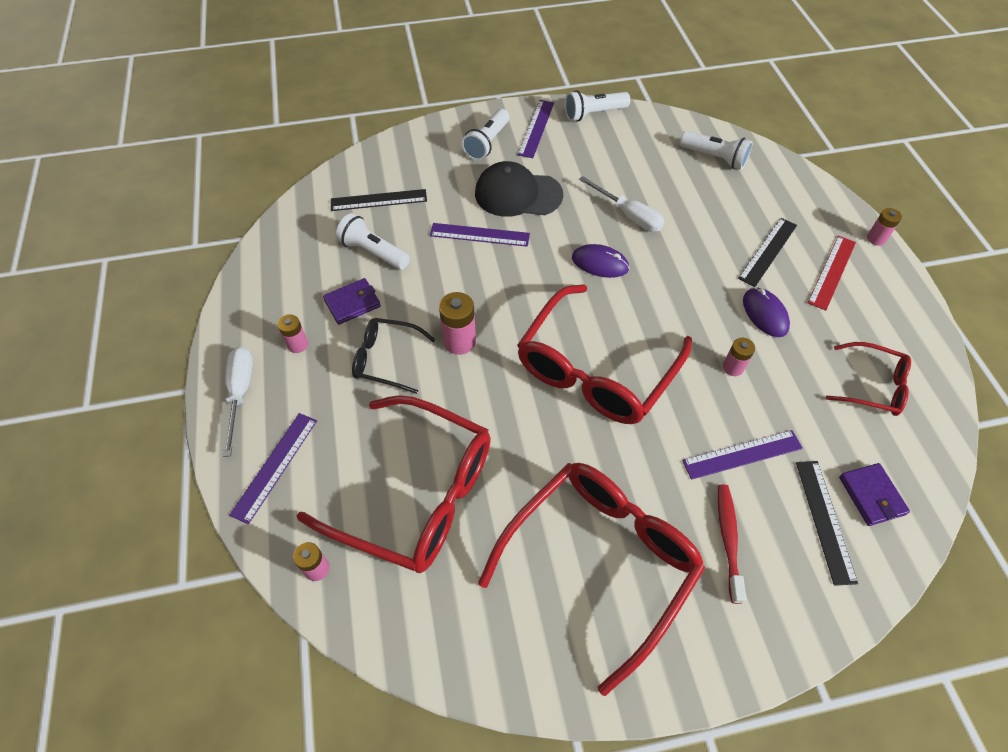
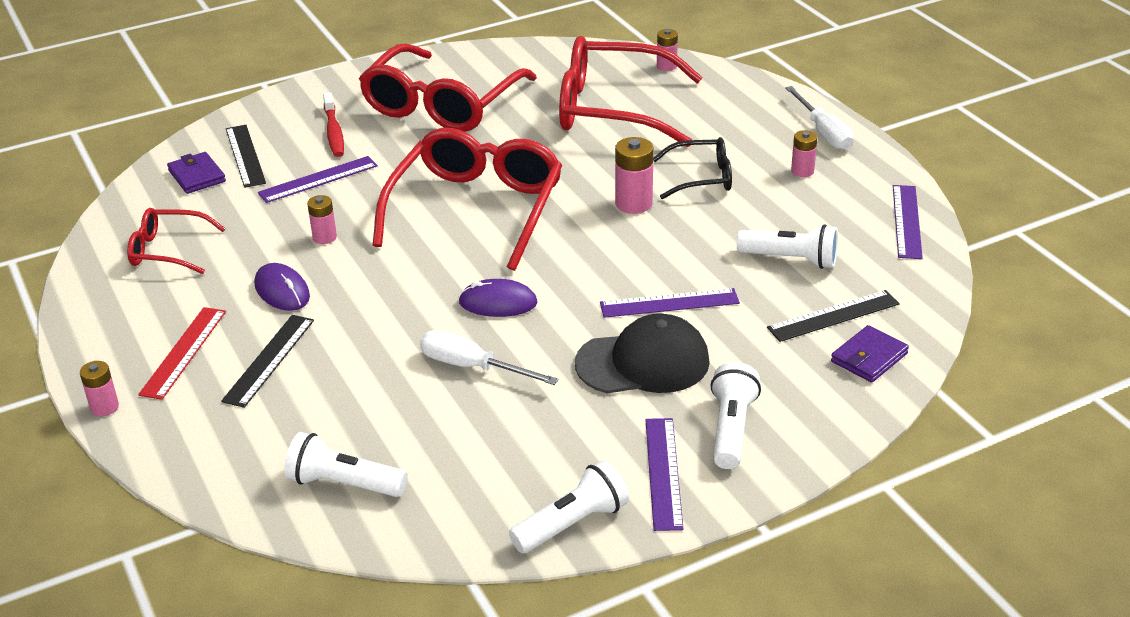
camera: 165 degrees right, 20 degrees down
(275, 466) = (747, 101): purple ruler -> purple ruler (907, 221)
(352, 303) = (774, 211): purple wallet -> purple wallet (869, 357)

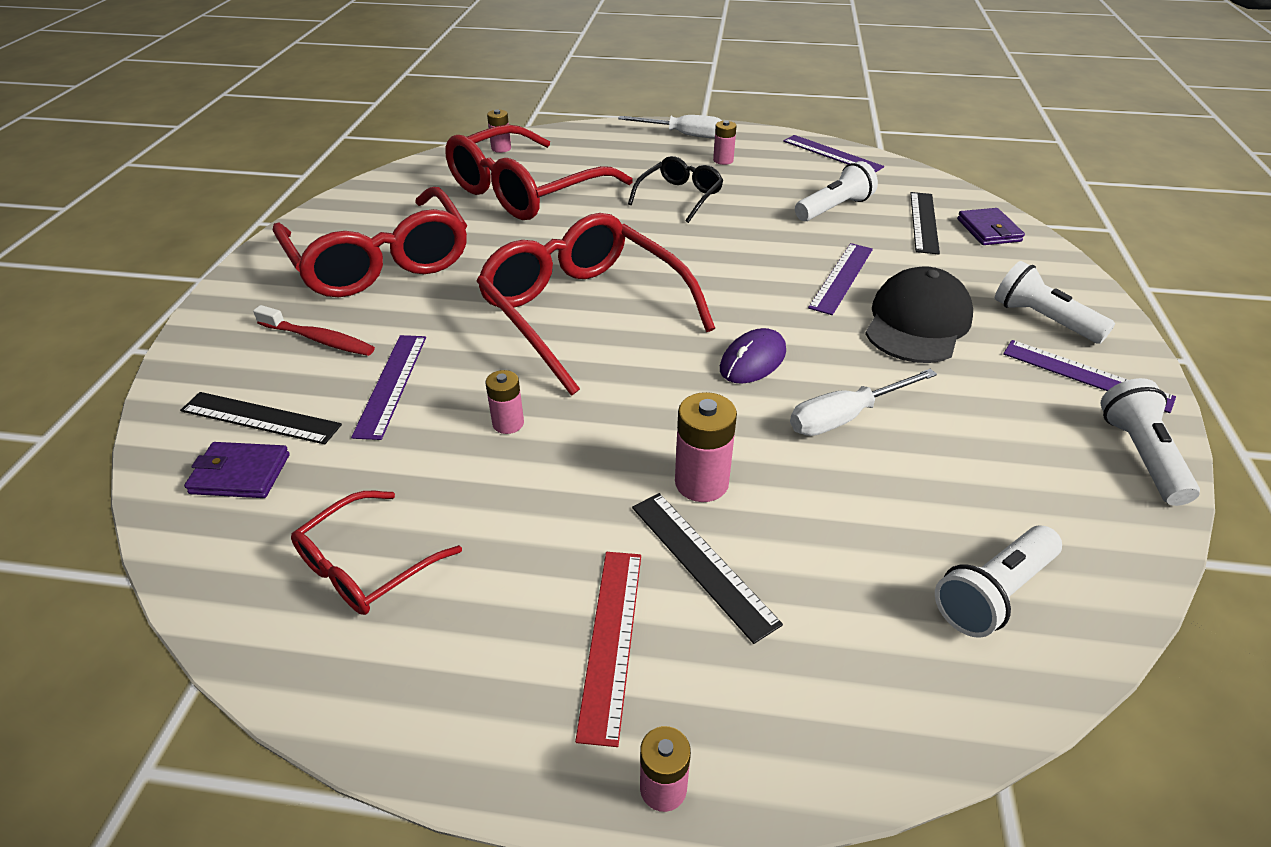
camera: 55 degrees left, 5 degrees up
(183, 352) = (611, 640): red ruler -> red ruler turned 45 degrees clockwise
(282, 291) = (573, 497): purple mouse -> none
(633, 203) = (678, 236): pink battery -> pink battery (701, 482)

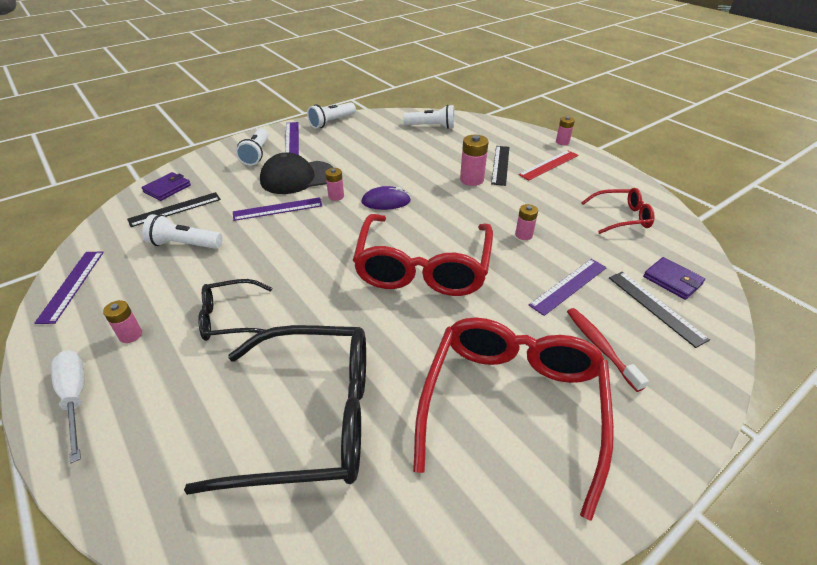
camera: 135 degrees left, 0 degrees up
(501, 148) = (228, 537): pink battery -> pink battery (336, 196)
(525, 191) = (312, 418): red glasses -> black glasses
(845, 417) = (390, 169): white screwdriver -> none

